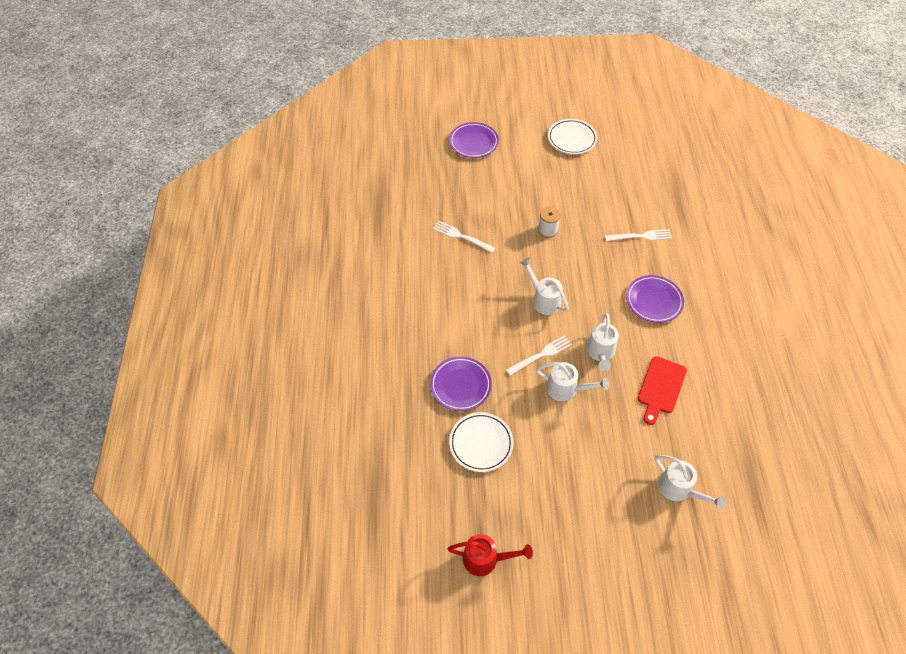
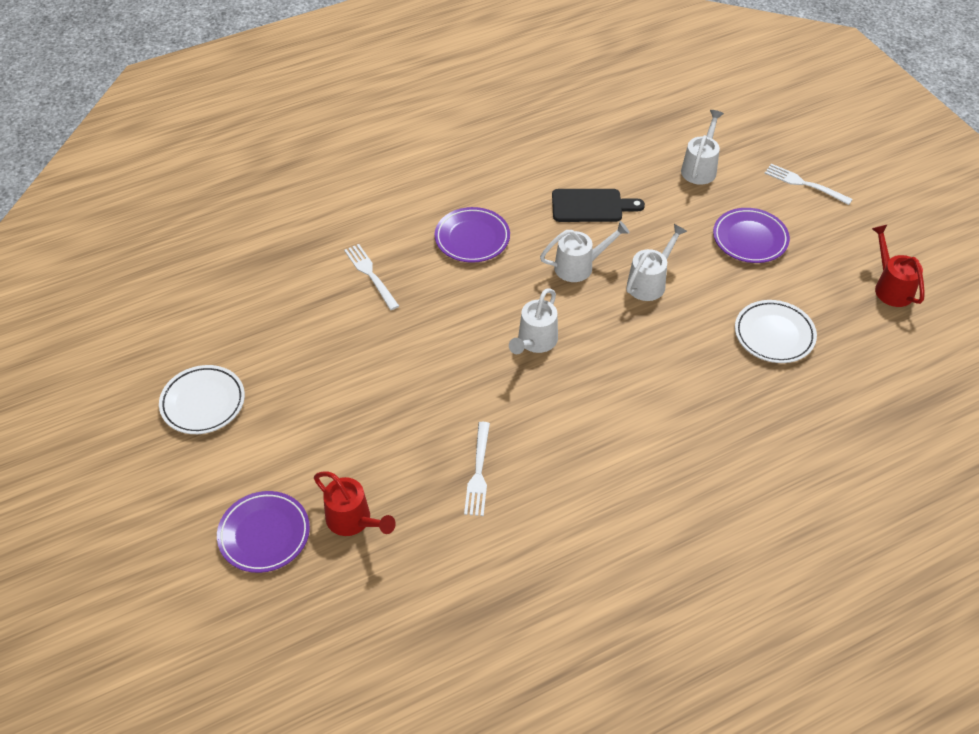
camera: 115 degrees left, 5 degrees down
(460, 385) = (716, 381): purple plate -> purple plate (750, 239)
(461, 177) = (353, 521): none -> red watering can
(541, 355) = (619, 318): white fork -> white fork (804, 184)
(547, 230) = (411, 374): white spool -> none
(566, 389) = (650, 282): white watering can -> white watering can turned 45 degrees clockwise
(660, 388) = (591, 206): red cutting board -> black cutting board

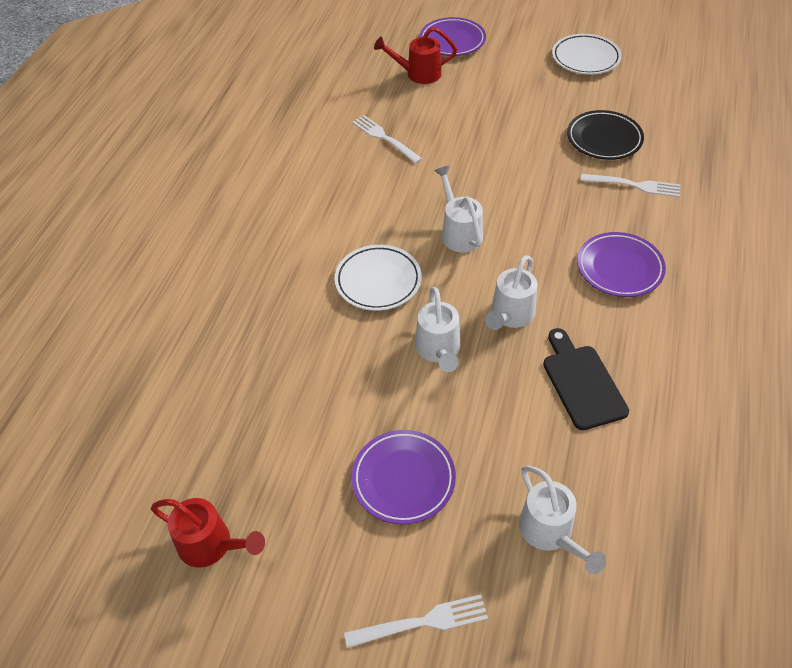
camera: 135 degrees right, 0 degrees up
(326, 322) = (604, 139): none -> black plate
(591, 206) = (582, 383): black cutting board -> black cutting board turned 120 degrees clockwise
(774, 335) = (284, 389): white plate -> white plate (378, 281)

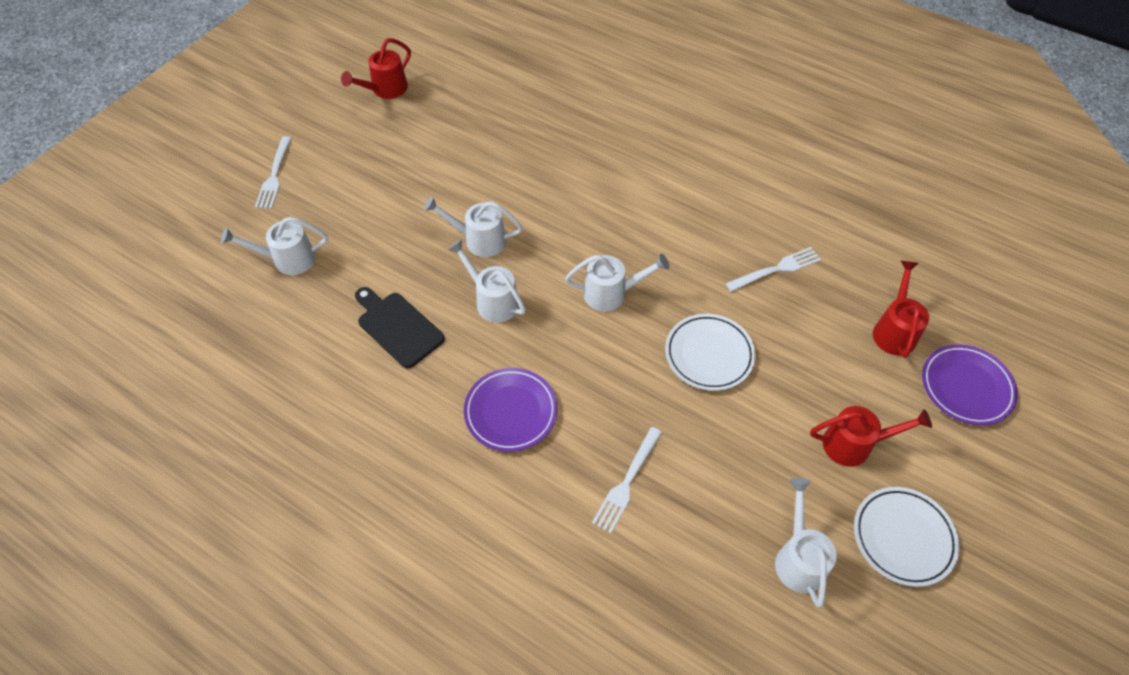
camera: 105 degrees right, 5 degrees up
(378, 281) = (573, 218): white plate -> white plate (709, 355)
(403, 479) = (376, 190): purple plate -> none
(529, 83) = (854, 444): none -> red watering can
(582, 383) = (398, 327): black cutting board -> black cutting board turned 135 degrees counterclockwise
(604, 139) = (719, 485): black plate -> none
(631, 97) = (798, 558): none -> white watering can

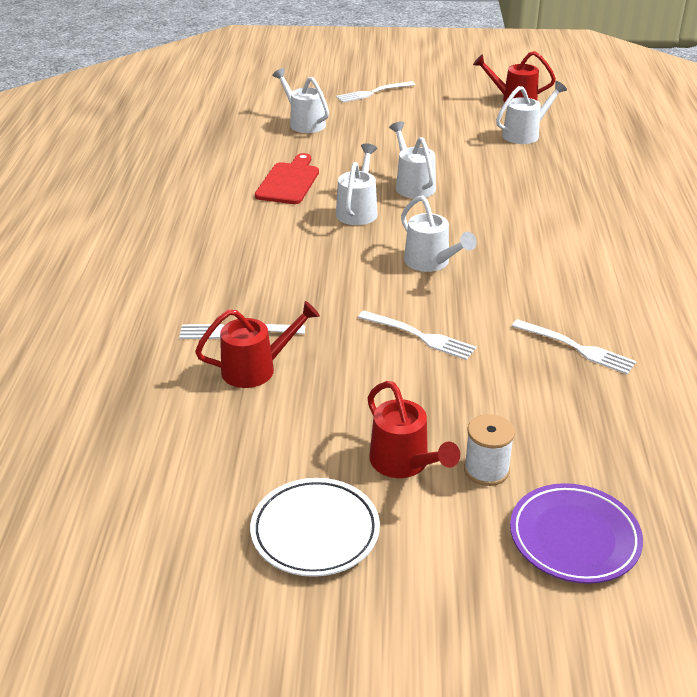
camera: 60 degrees right, 20 degrees down
(398, 327) = (289, 182): black cutting board -> red cutting board
(511, 412) = (257, 254): purple plate -> none
(709, 355) = (420, 336): white plate -> white fork
(798, 558) = (234, 459): white watering can -> white watering can (525, 134)
(882, 398) = (486, 470): none -> white spool
(894, 330) = (593, 455): red watering can -> red watering can (256, 369)

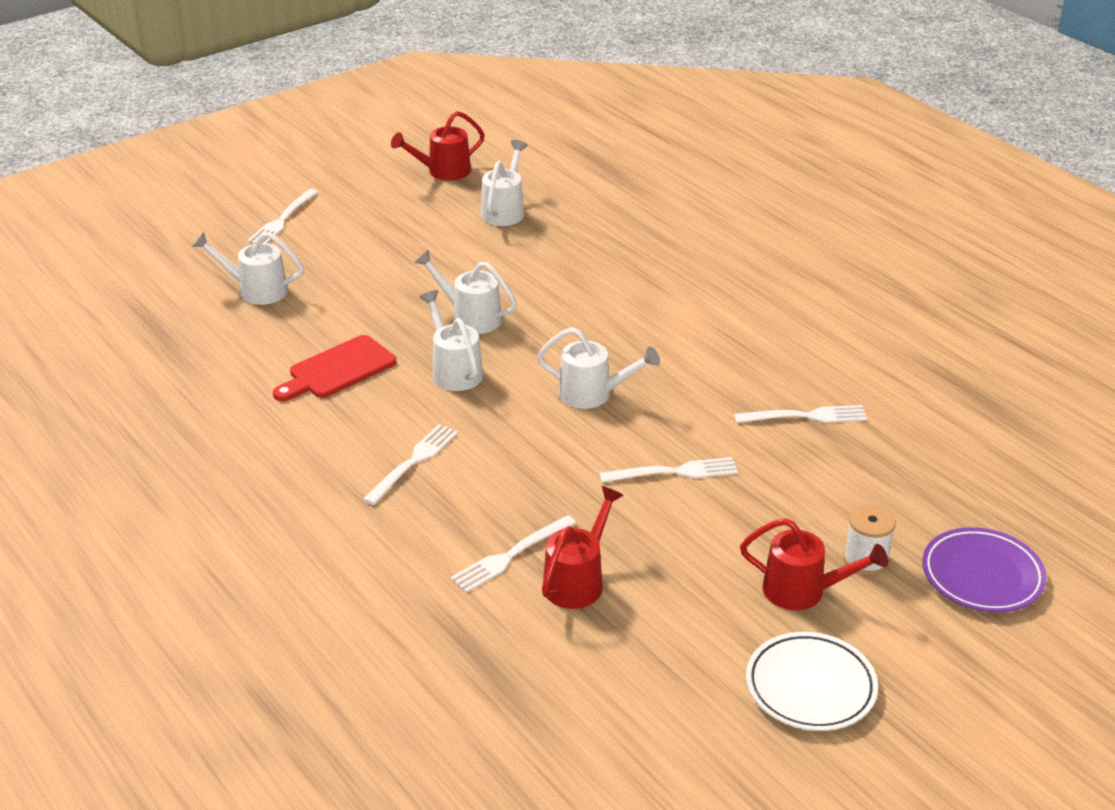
camera: 40 degrees left, 0 degrees up
(258, 250) = (413, 461): none -> white fork
(289, 182) = (338, 370): red cutting board -> red cutting board turned 105 degrees counterclockwise

